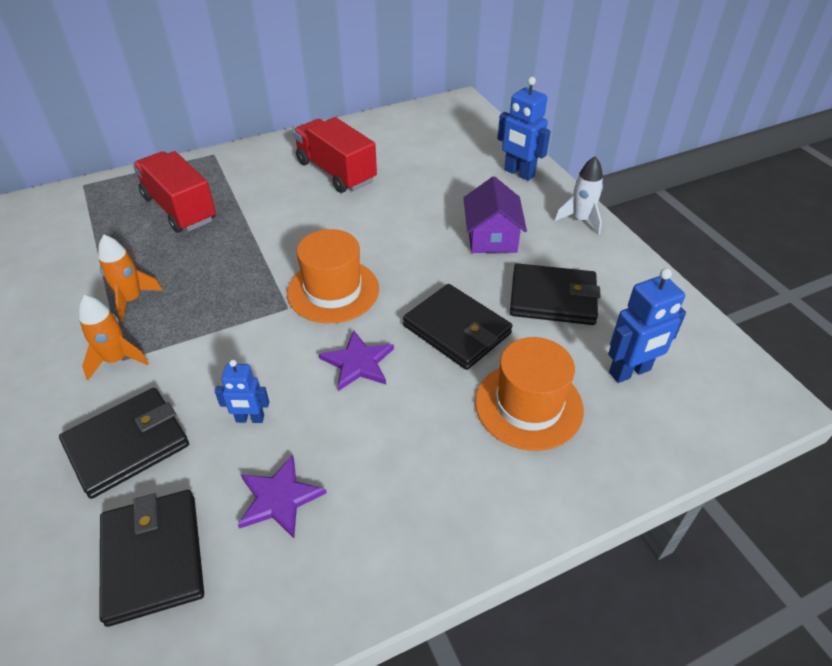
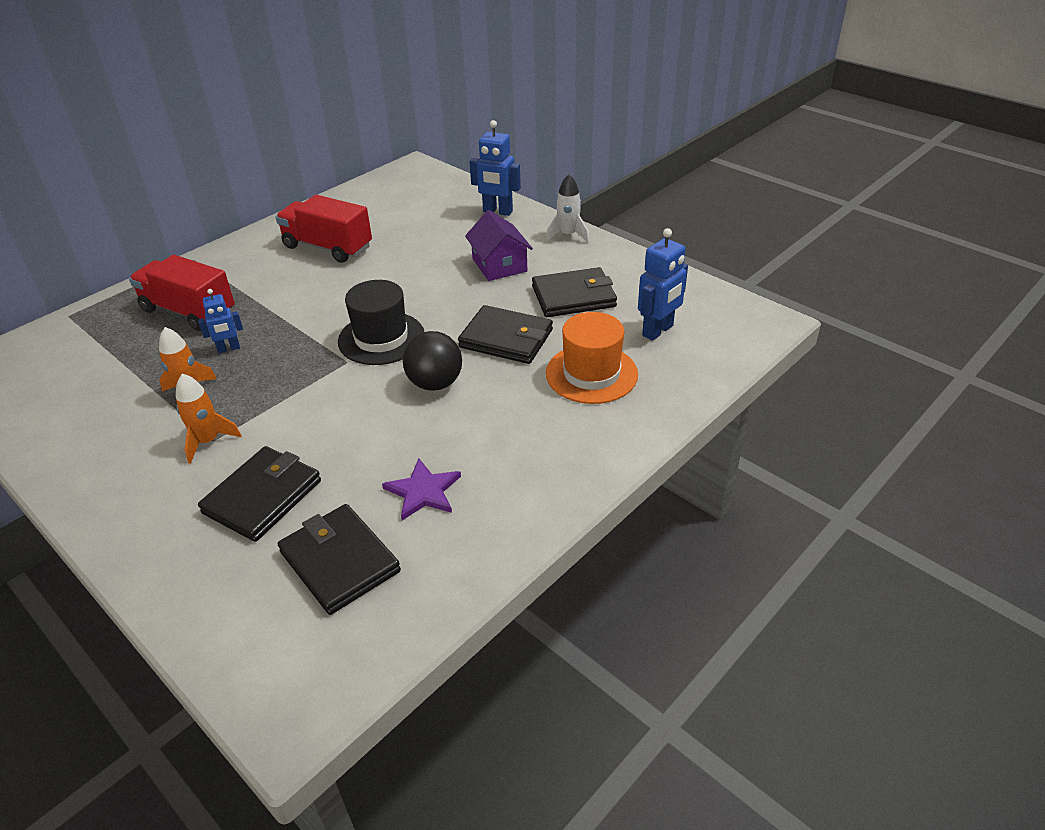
camera: 20 degrees left, 5 degrees down
(250, 419) = (364, 447): blue robot -> blue robot (229, 349)
(333, 290) = (381, 338): orange hat -> black hat
(358, 362) = (435, 383): purple star -> black ball

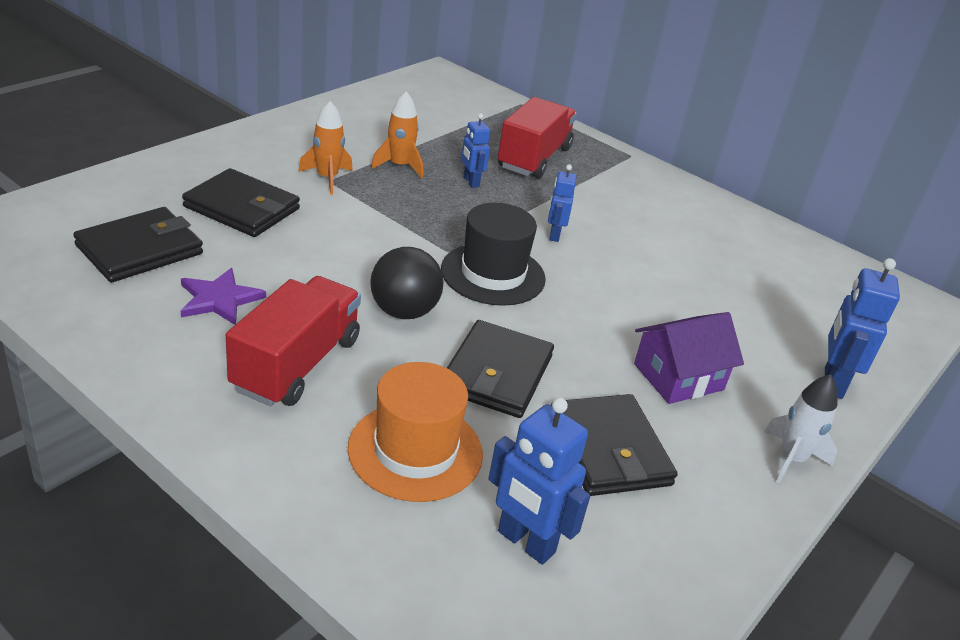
camera: 80 degrees right, 5 degrees down
(323, 306) = (554, 235): none -> blue robot
(328, 247) = (681, 236): red truck -> red truck (297, 364)

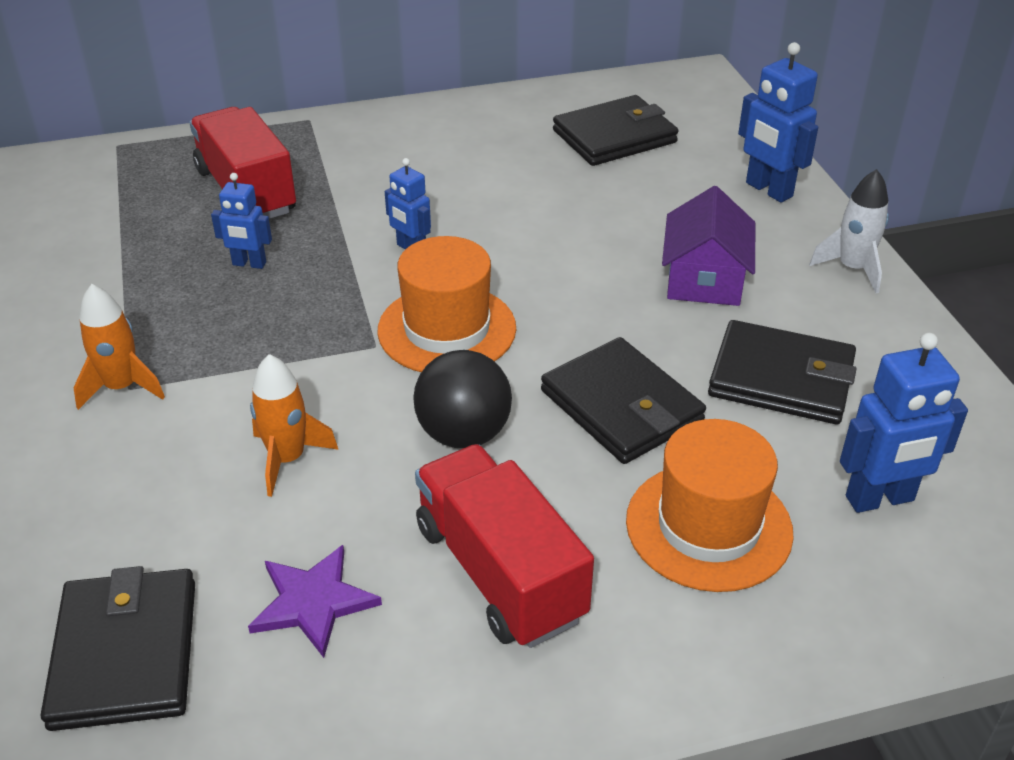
camera: 50 degrees left, 5 degrees up
(242, 208) = (116, 501): black wallet -> black wallet (614, 136)
(399, 166) = (157, 309): orange rocket -> orange rocket (287, 459)
(493, 274) = (447, 329): black hat -> orange hat

